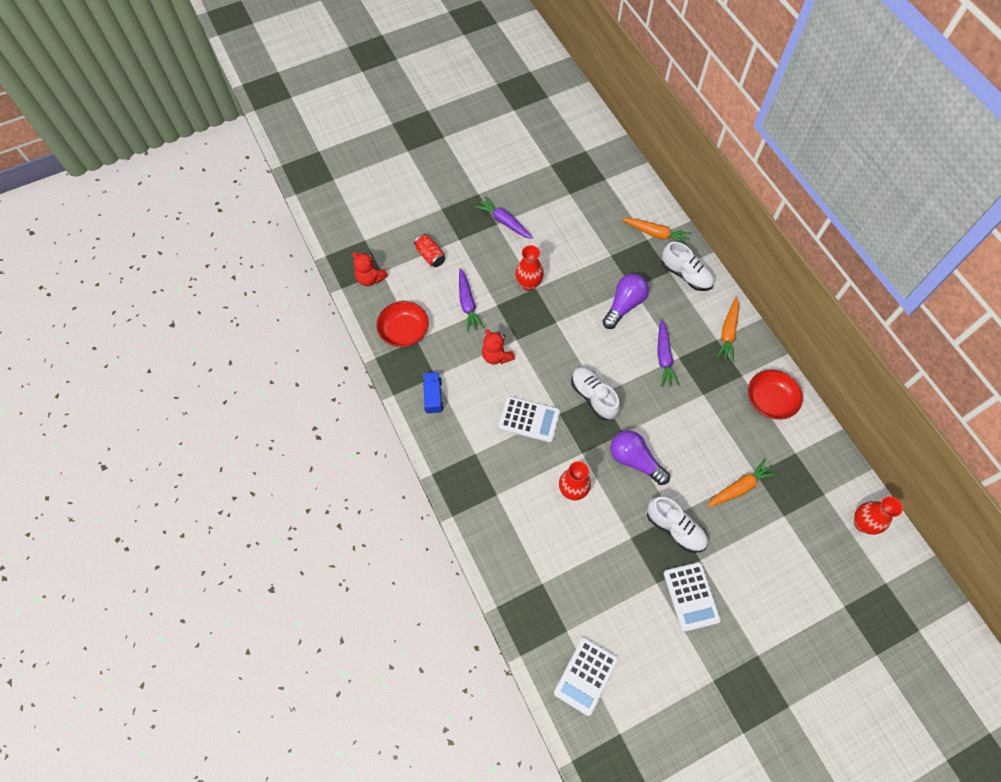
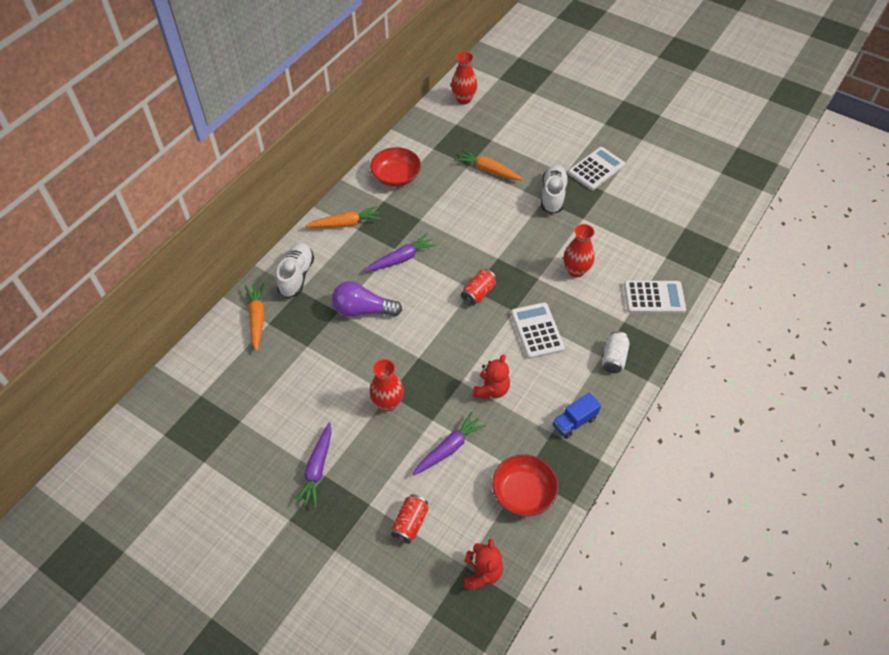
camera: 120 degrees left, 10 degrees down
(467, 462) = (614, 358): none -> white can
(586, 676) = (704, 204): white calculator -> white calculator (654, 297)
(593, 396) = (478, 293): white shoe -> red can
(635, 460) = (516, 241): purple light bulb -> none

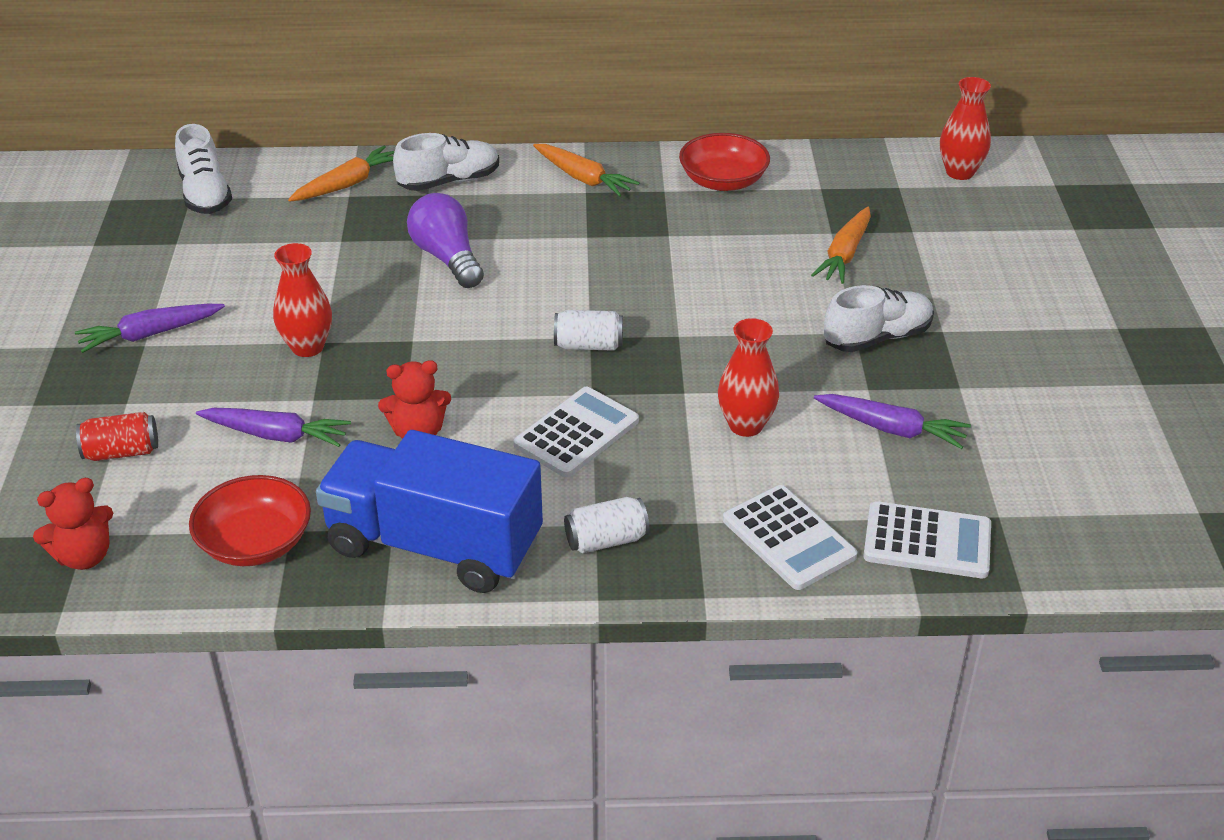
camera: 55 degrees right, 15 degrees down
(204, 386) = (205, 194): none -> white shoe
(401, 259) = (575, 250): purple carrot -> purple carrot (891, 429)
(478, 293) = (588, 345): red can -> white can
(488, 170) = (845, 254): orange carrot -> orange carrot turned 150 degrees counterclockwise
(574, 422) = (434, 545): blue truck -> blue truck, size x2.33
(596, 169) = (998, 360): white calculator -> white calculator (927, 541)

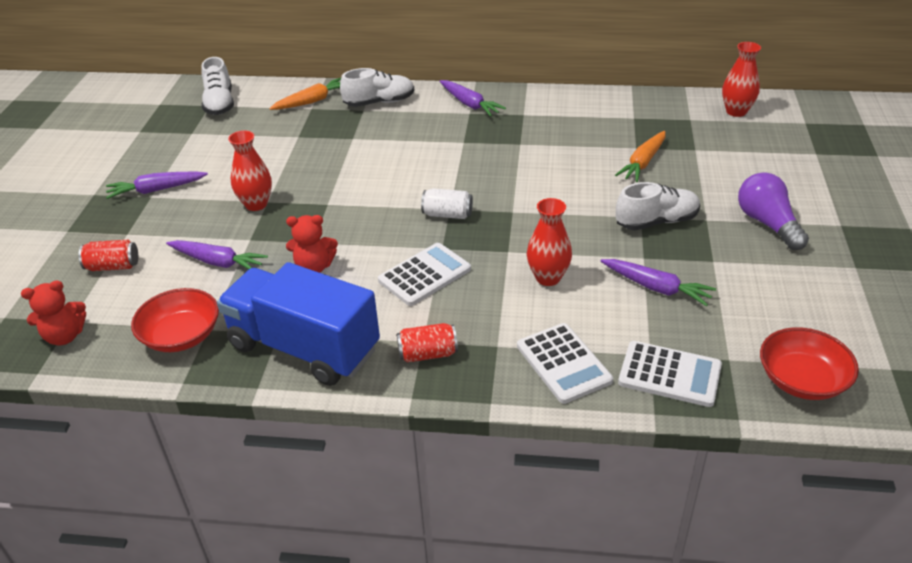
camera: 10 degrees right, 0 degrees up
(447, 258) = (365, 151): purple light bulb -> purple light bulb (767, 224)
(583, 178) = (469, 104): orange carrot -> purple carrot
(606, 540) = (428, 354): white can -> red can
(723, 181) = (565, 110): red bowl -> red bowl (802, 380)

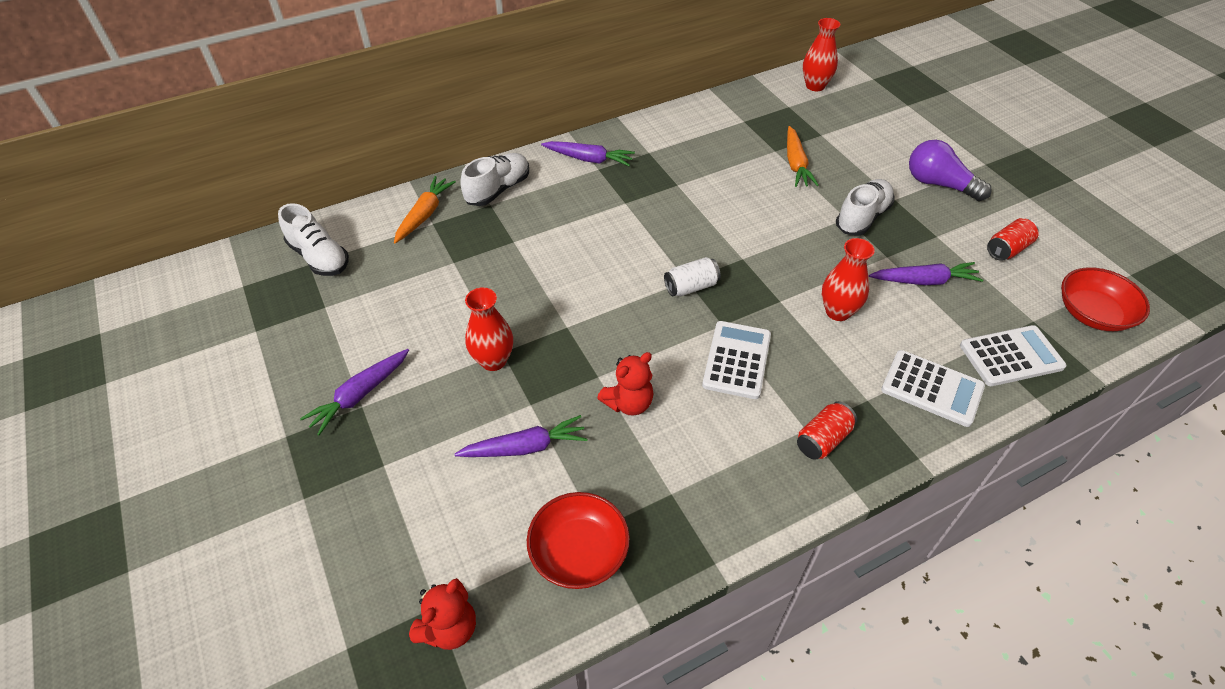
camera: 35 degrees left, 10 degrees up
(113, 266) = (412, 513): red can -> red can (1007, 249)
(304, 347) = (712, 495): blue truck -> none

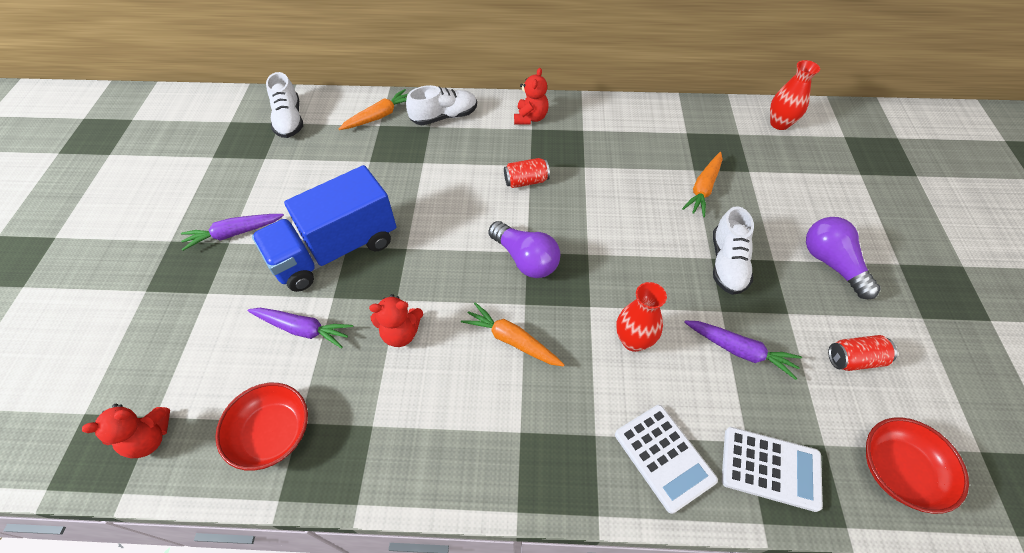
camera: 30 degrees right, 5 degrees up
(493, 361) = (335, 250): red vase -> blue truck
(589, 159) = (530, 118): purple carrot -> red teddy bear
(691, 287) = (525, 259): white can -> purple light bulb
(736, 360) = (512, 340): white calculator -> orange carrot
(823, 439) = (527, 449): red can -> red can (526, 181)
(862, 217) = (727, 264): white shoe -> white shoe turned 120 degrees clockwise

